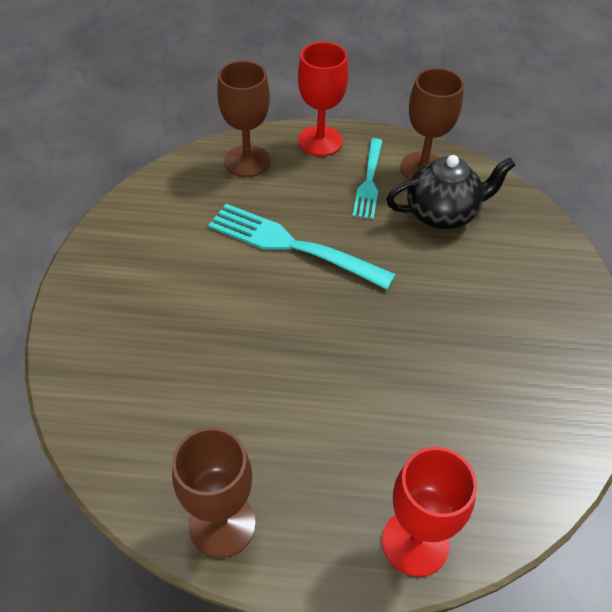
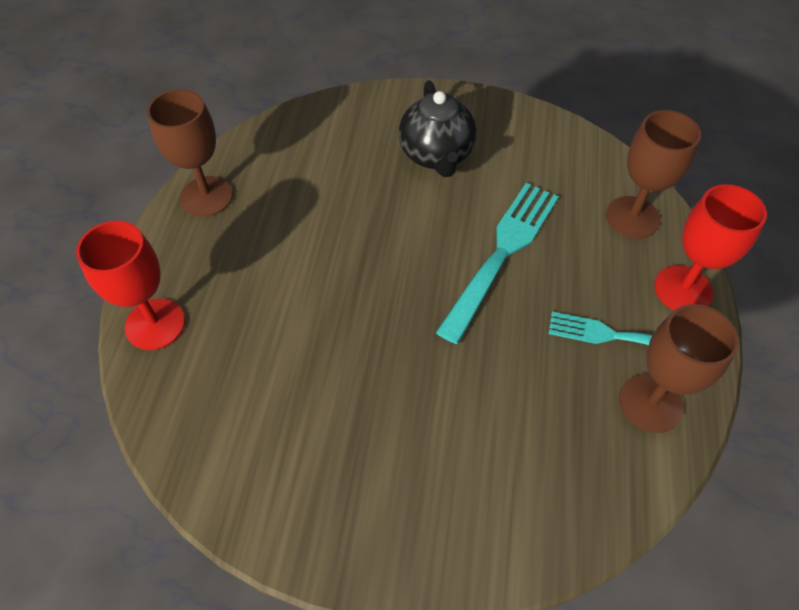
camera: 95 degrees right, 5 degrees up
(442, 214) = (564, 413): black teapot -> black teapot (436, 155)

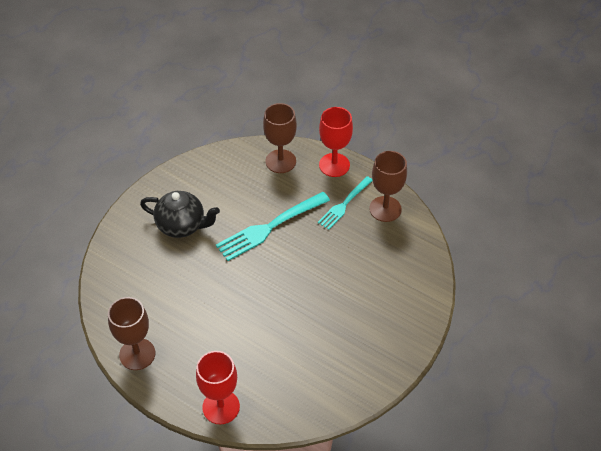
camera: 65 degrees left, 5 degrees down
(501, 255) = (270, 227): turquoise fork -> turquoise fork turned 90 degrees counterclockwise

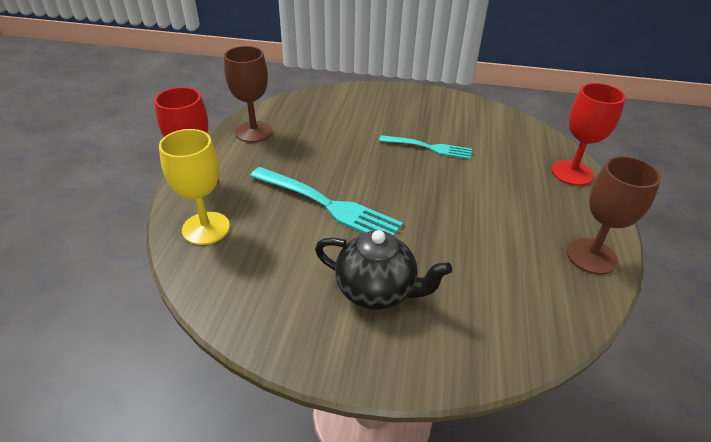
camera: 115 degrees left, 10 degrees down
(182, 226) = (377, 291): black teapot -> black teapot turned 120 degrees clockwise
(280, 161) = (206, 228): brown goblet -> yellow goblet
(344, 204) = (260, 159): turquoise fork -> turquoise fork (428, 147)

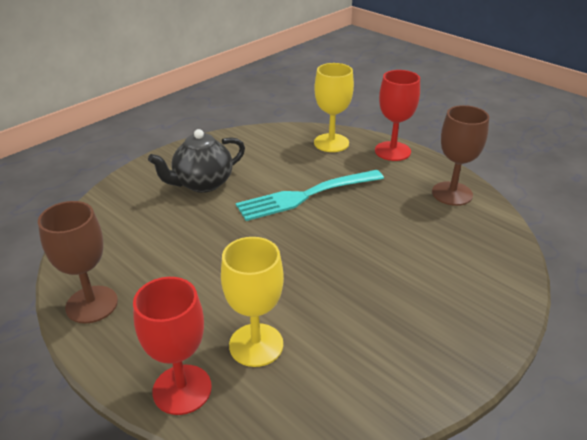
camera: 125 degrees right, 5 degrees down
(428, 147) = (336, 293): turquoise fork -> none
(508, 161) = (256, 345): none -> yellow goblet

